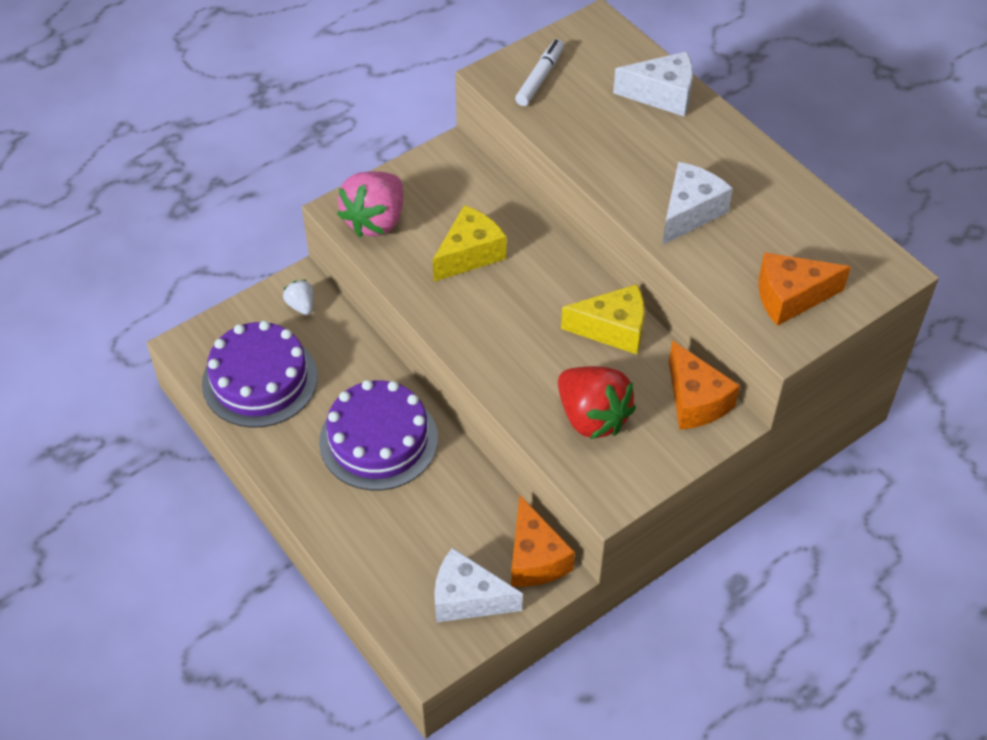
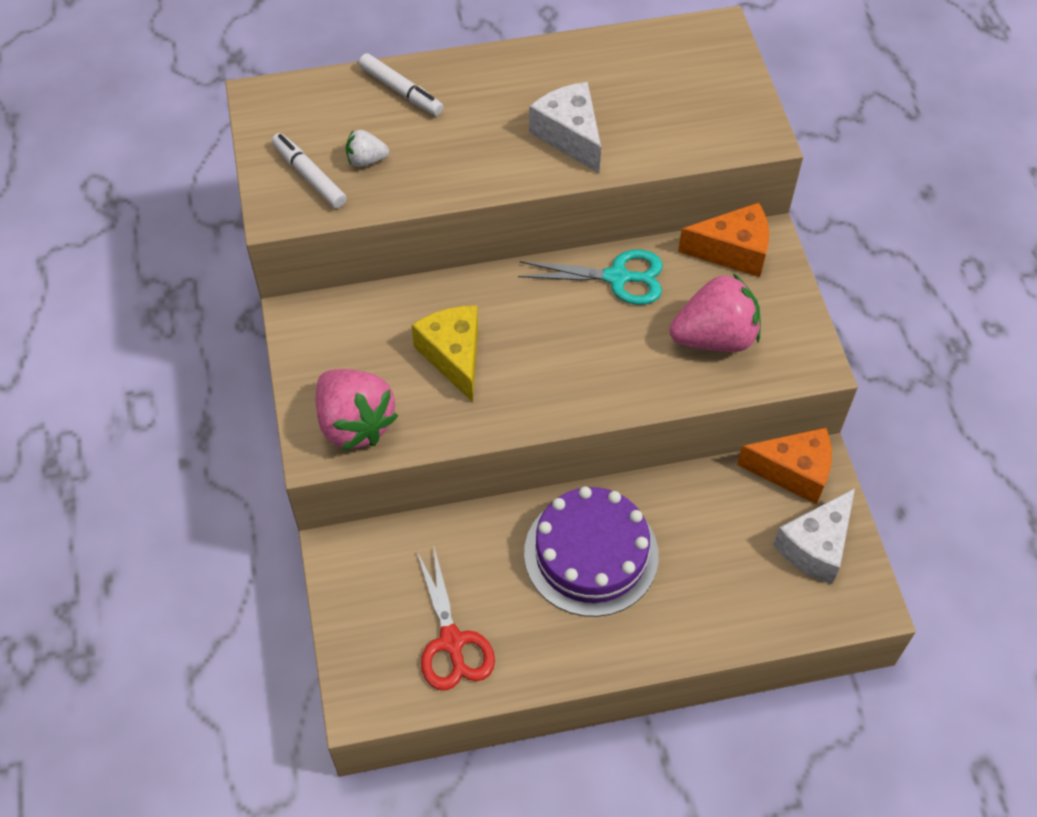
camera: 65 degrees left, 5 degrees up
(260, 380) = (452, 642): purple cake -> red scissors
(301, 305) = (369, 563): white strawberry -> white strawberry (366, 160)
(592, 417) = (715, 337): red strawberry -> pink strawberry
(613, 329) = (617, 277): yellow cheese -> turquoise scissors
(662, 95) = (401, 91): white cheese -> white marker
(790, 297) = (713, 110): orange cheese -> none

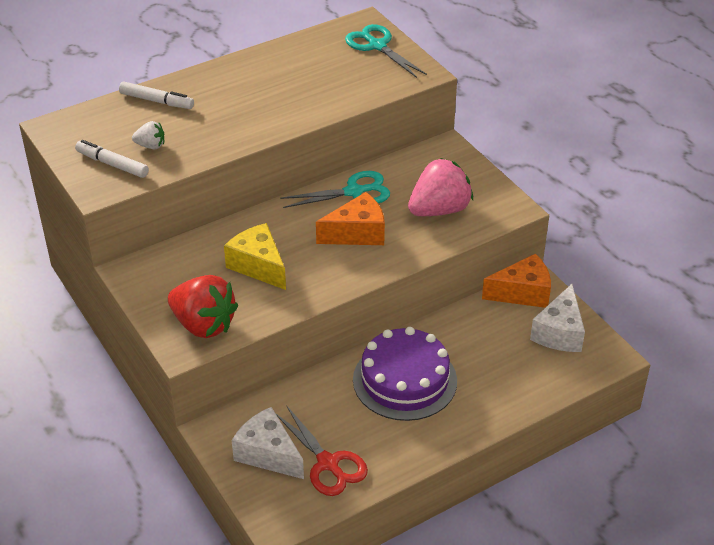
camera: 20 degrees left, 15 degrees down
(355, 424) = (203, 325): pink strawberry -> red strawberry
(366, 160) = (151, 146): white strawberry -> white strawberry turned 150 degrees counterclockwise
(569, 136) = (292, 100): white cheese -> white cheese (268, 454)
(718, 74) = (377, 46): none -> turquoise scissors
(733, 251) = (427, 158): orange cheese -> orange cheese (357, 233)

